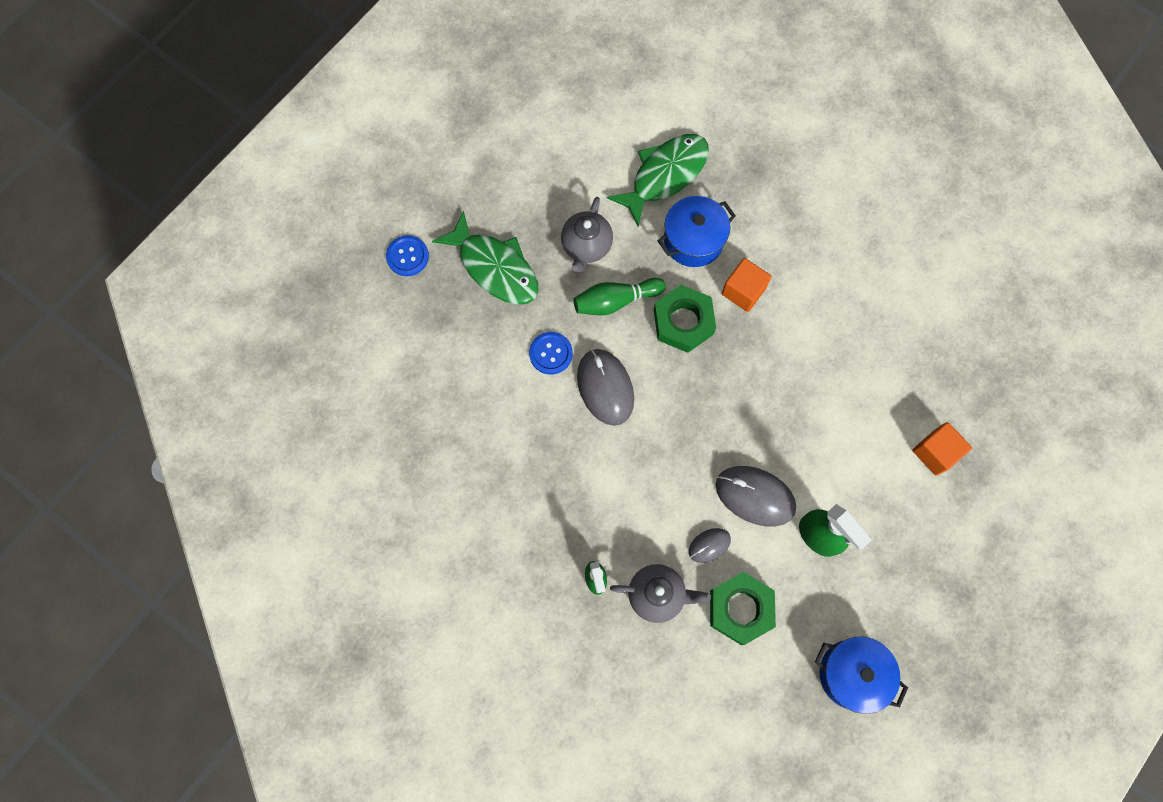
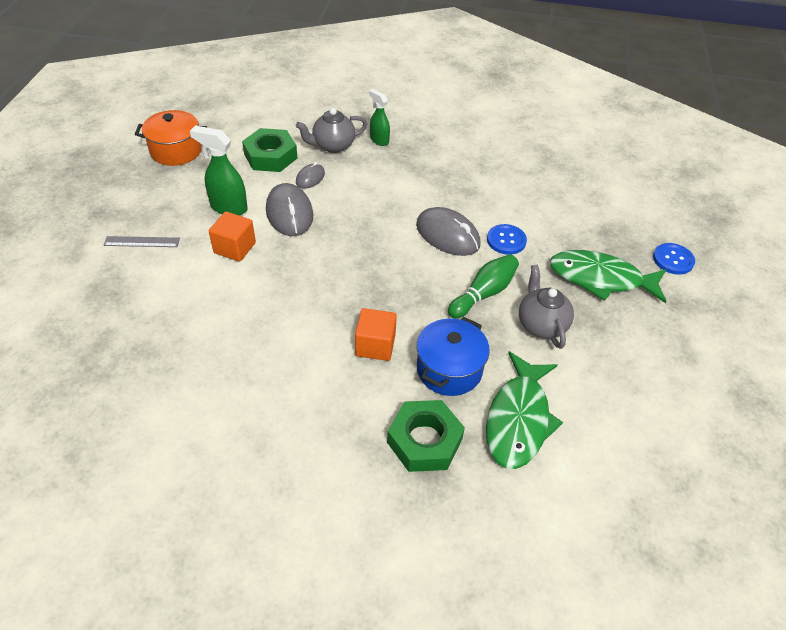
camera: 150 degrees right, 25 degrees down
(683, 322) = (415, 301): green nut -> green nut (424, 441)
(755, 496) = (289, 213): grey mouse -> grey mouse turned 75 degrees clockwise
(852, 674) = (176, 151): blue pot -> orange pot
(923, 522) = (142, 242): none -> grey ruler
(935, 452) = (142, 289): orange cube -> orange cube (234, 248)

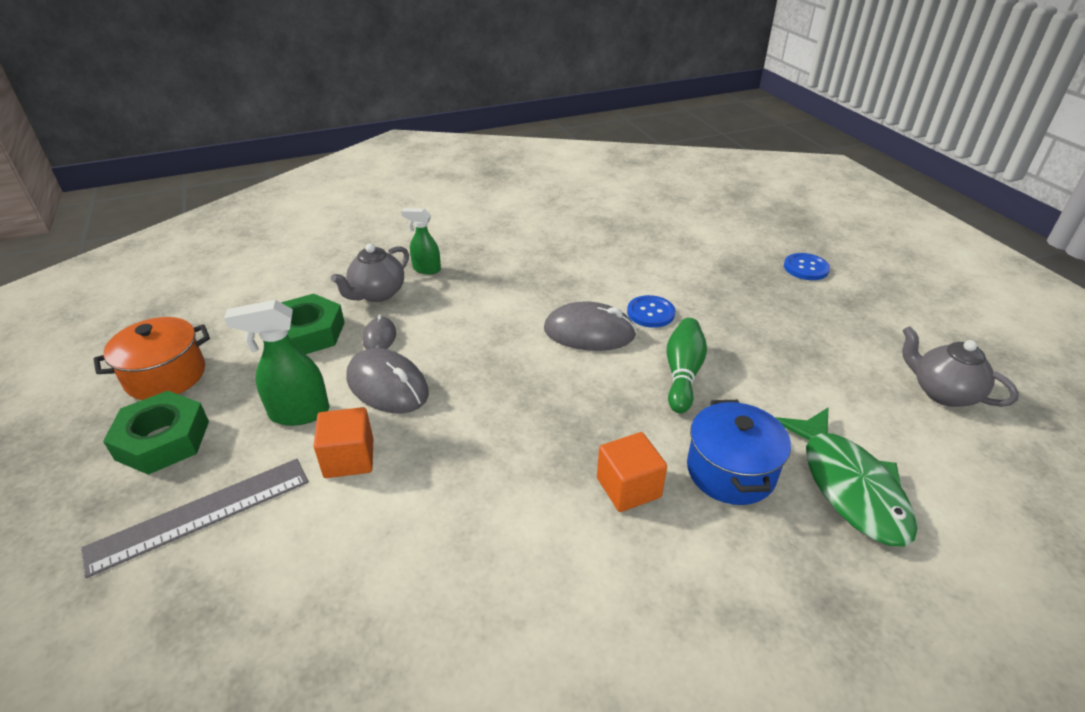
camera: 30 degrees left, 10 degrees down
(142, 242) = (200, 514): grey ruler -> grey ruler, size x1.76
(424, 441) = (789, 569): green nut -> green nut (163, 440)
(541, 324) = (765, 377): grey teapot -> grey teapot (942, 393)
(600, 279) = (768, 310): green fish -> none

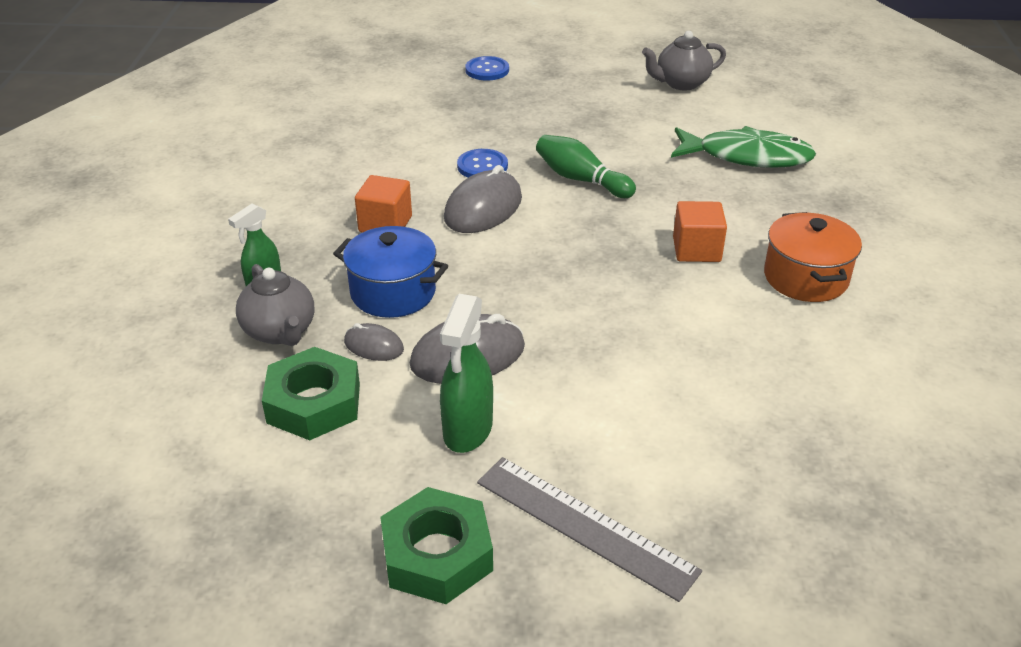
camera: 65 degrees left, 0 degrees up
(166, 376) = (300, 548): orange pot -> orange pot (805, 278)
(200, 514) = (584, 526): grey ruler -> grey ruler turned 45 degrees counterclockwise
(349, 458) = (565, 403): orange cube -> orange cube (385, 224)
(730, 471) = (706, 198): blue pot -> blue pot (393, 292)

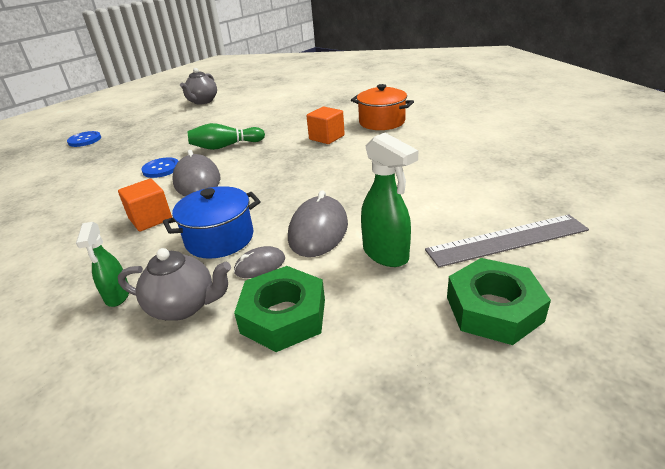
camera: 50 degrees left, 5 degrees down
(747, 156) = (280, 106): green fish -> none

